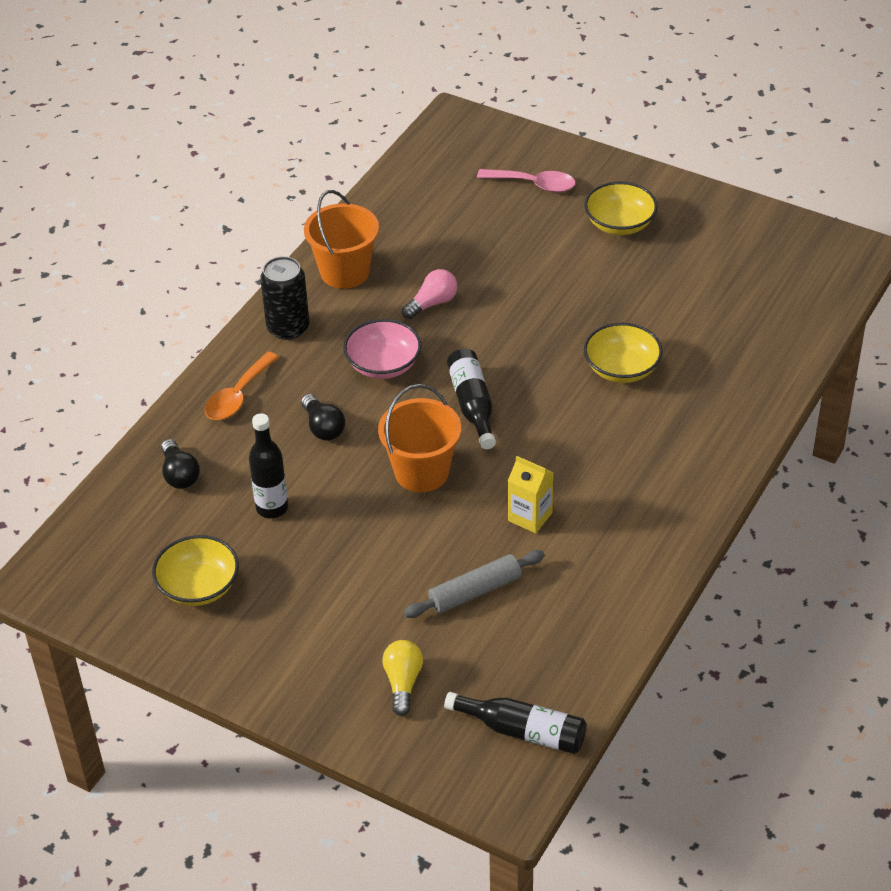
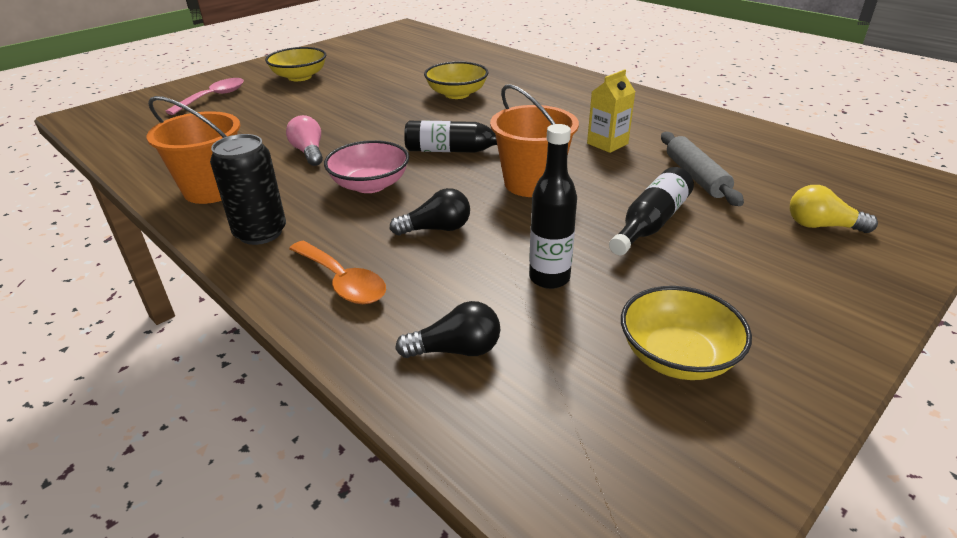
camera: 75 degrees left, 10 degrees down
(523, 731) = (866, 176): black bottle -> black bottle (650, 223)

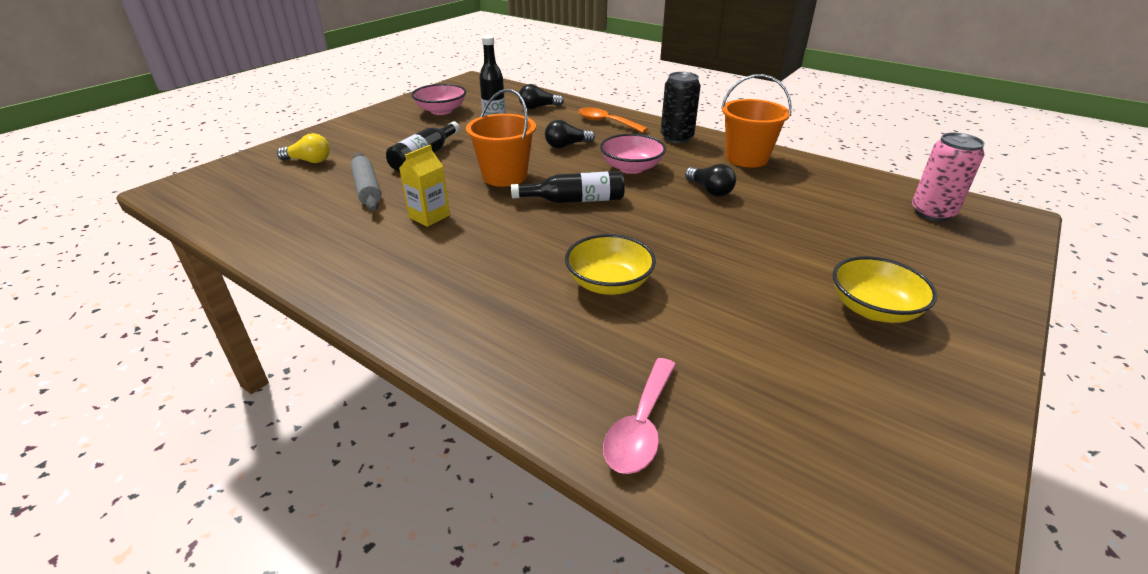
camera: 170 degrees right, 0 degrees up
(139, 122) = (932, 213): none -> pink can
(214, 97) = (922, 255): pink spoon -> pink spoon (640, 427)
(309, 152) = (710, 190): pink light bulb -> black light bulb
(677, 356) = (441, 111): yellow bowl -> pink bowl

